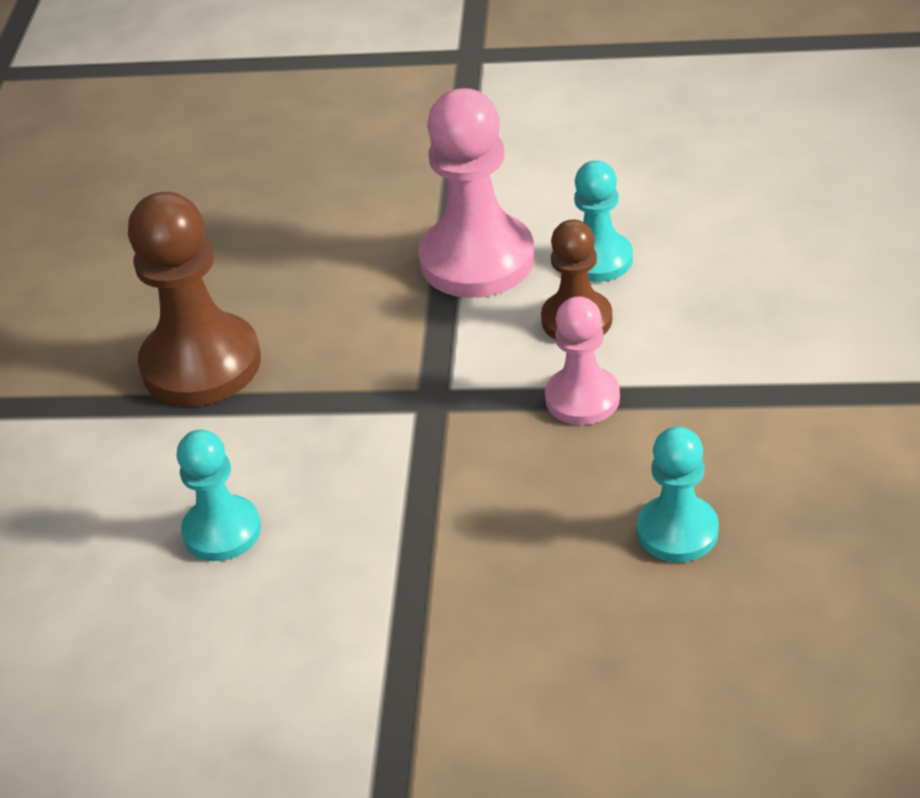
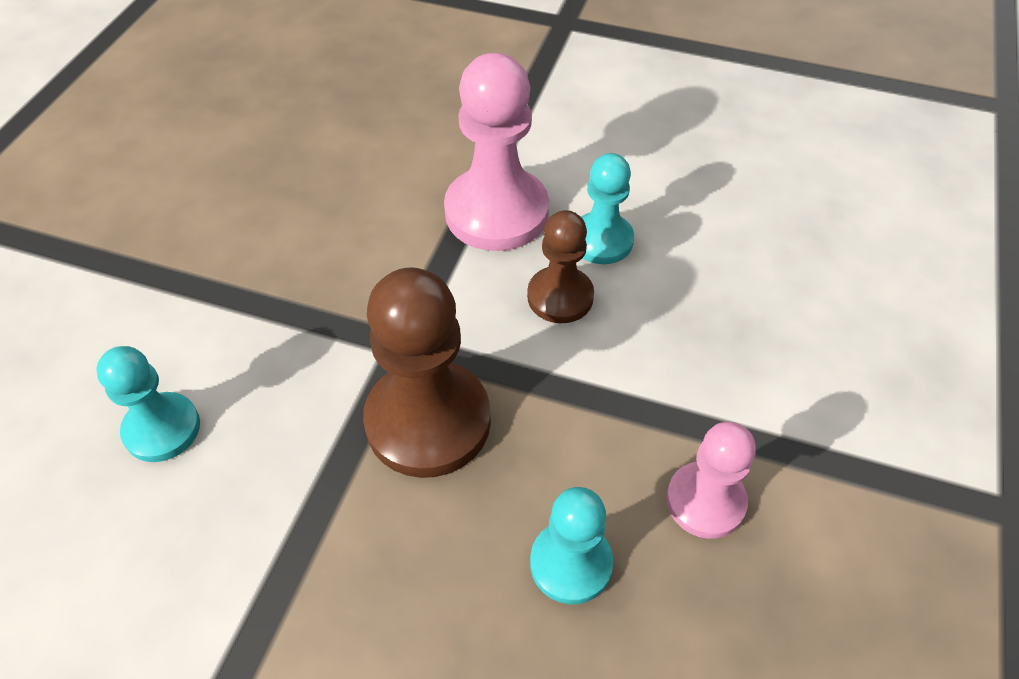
camera: 10 degrees right, 10 degrees up
(201, 364) = (225, 250): brown pawn -> brown pawn (428, 421)
(582, 398) = (535, 382): pink pawn -> pink pawn (705, 501)

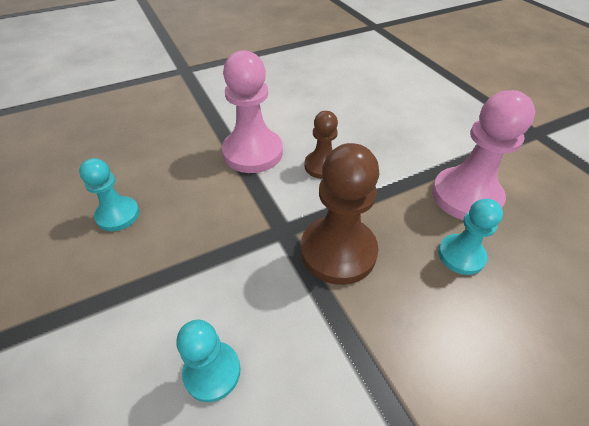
camera: 45 degrees left, 5 degrees down
(601, 240) = (309, 136): turquoise pawn -> turquoise pawn (118, 215)
(705, 501) = (466, 196): pink pawn -> pink pawn, size x1.70

